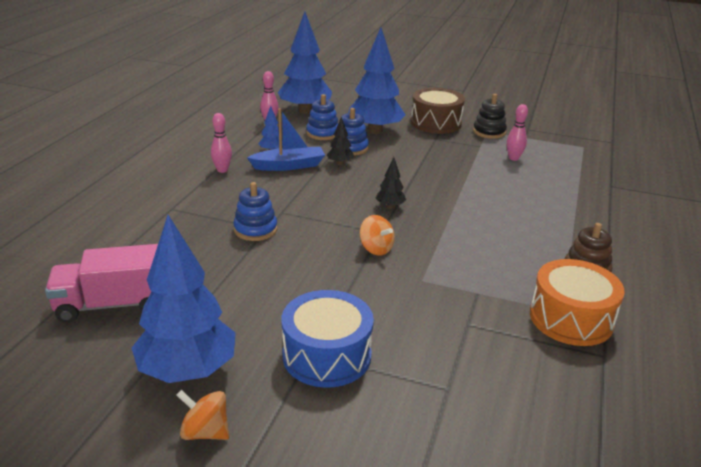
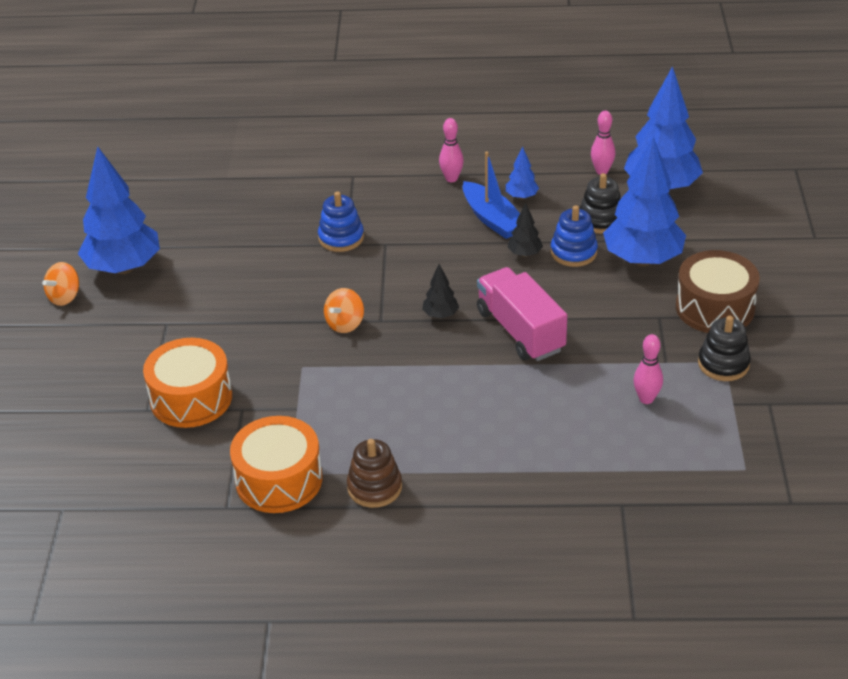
camera: 75 degrees right, 10 degrees up
(115, 304) = (190, 203): pink truck -> pink truck (520, 331)
(205, 432) = (65, 297): orange spinning top -> orange spinning top turned 150 degrees counterclockwise
(323, 133) = (600, 220): blue stacking toy -> black stacking toy
(327, 355) = (166, 332): blue drum -> none
(441, 354) = (191, 398): none -> orange drum

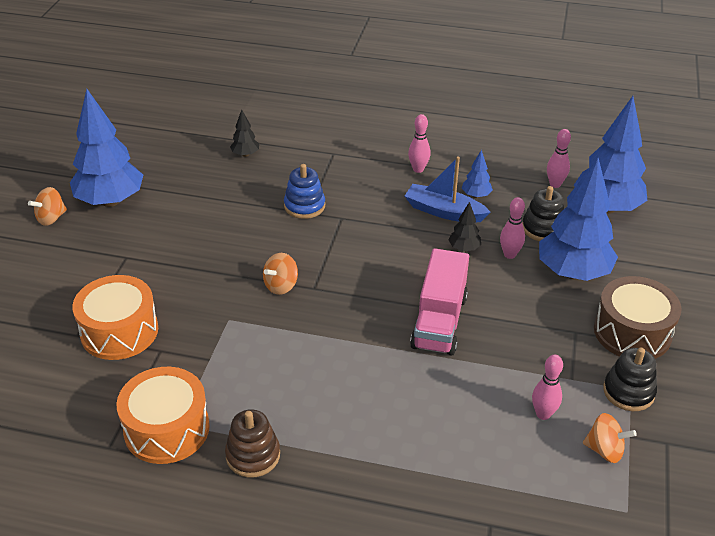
camera: 10 degrees right, 0 degrees up
(440, 315) = (370, 293): black tree -> black tree (245, 154)
(492, 219) = (444, 211): blue boat -> blue boat turned 135 degrees clockwise
(520, 331) = (439, 321): pink truck -> pink truck turned 150 degrees counterclockwise
(573, 252) = (509, 254): blue stacking toy -> pink bowling pin
(712, 420) = (605, 450): none -> orange spinning top

